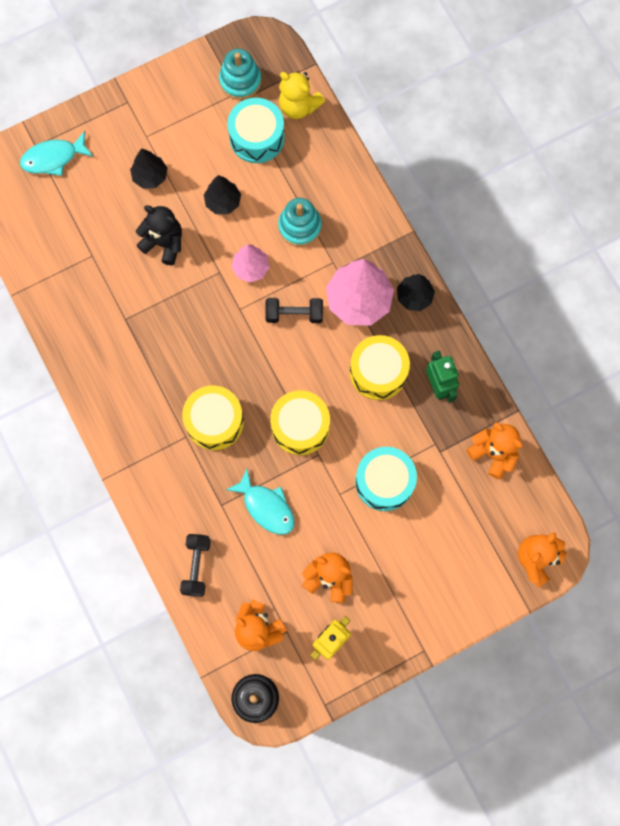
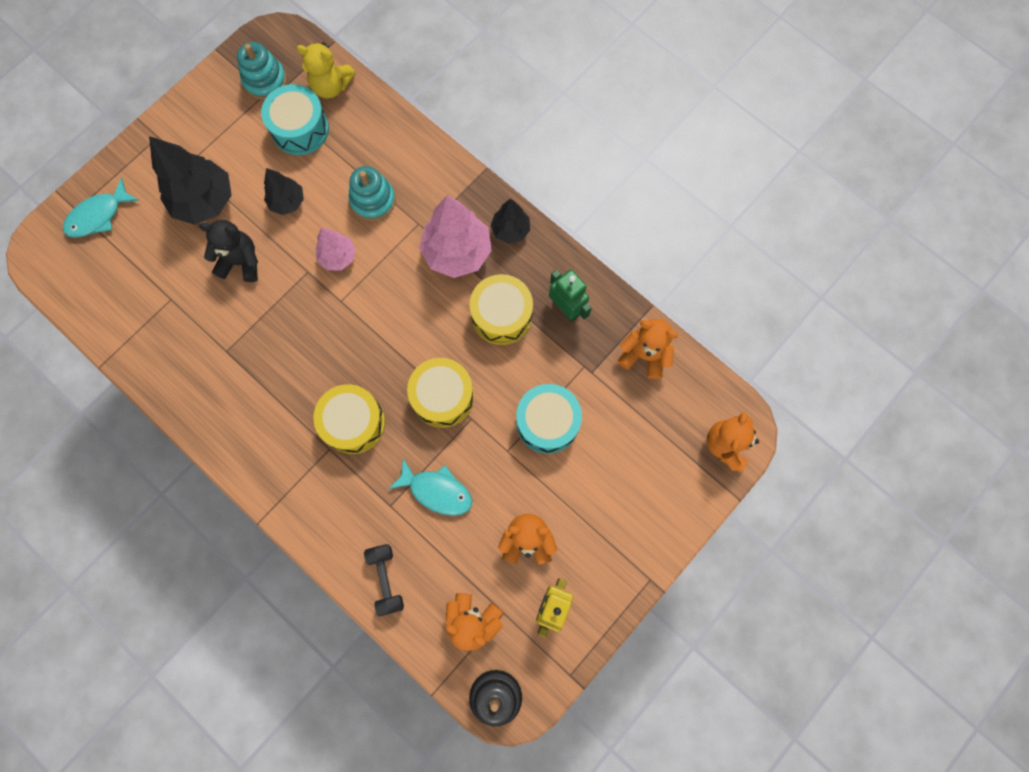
camera: 20 degrees left, 0 degrees up
(150, 176) = (204, 201): black tree -> black tree, size x1.77
(294, 314) = (397, 287): black dumbbell -> none

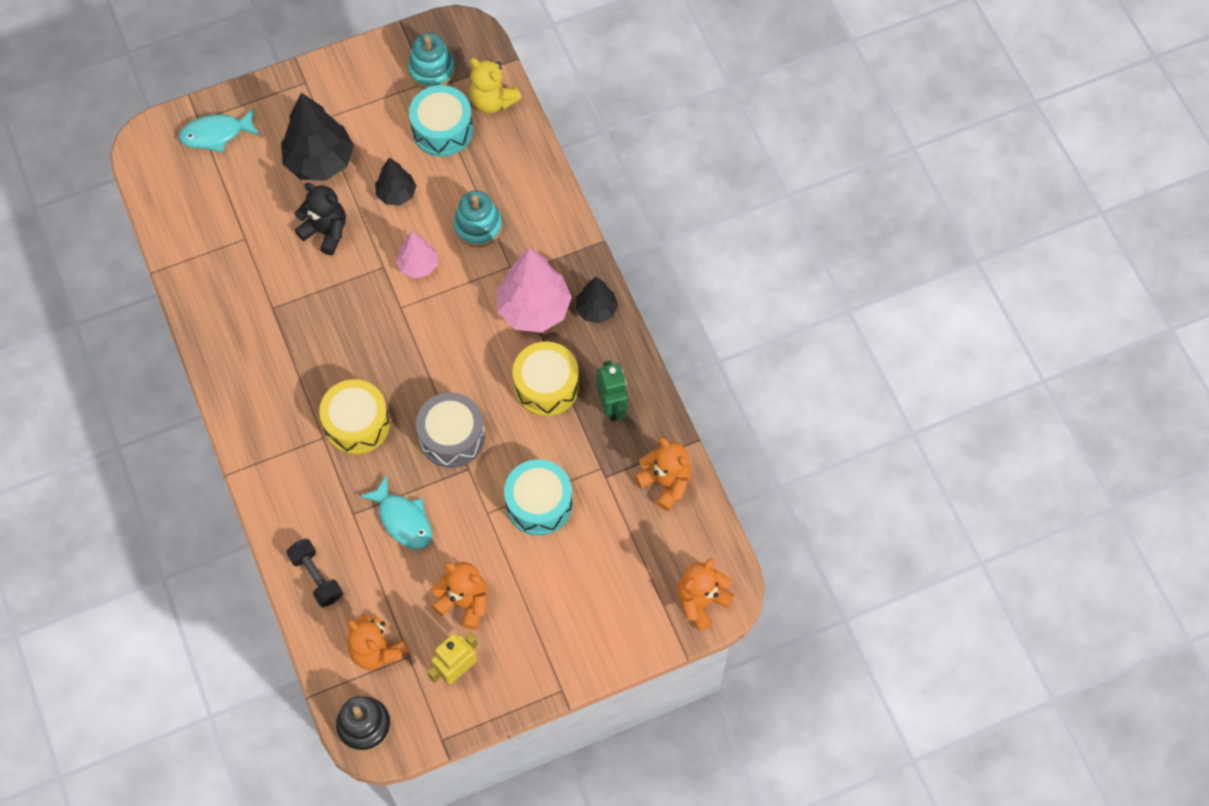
camera: 25 degrees right, 10 degrees down
(386, 579) = (316, 577): black dumbbell -> black dumbbell turned 45 degrees counterclockwise
(443, 396) = (452, 437): yellow drum -> grey drum

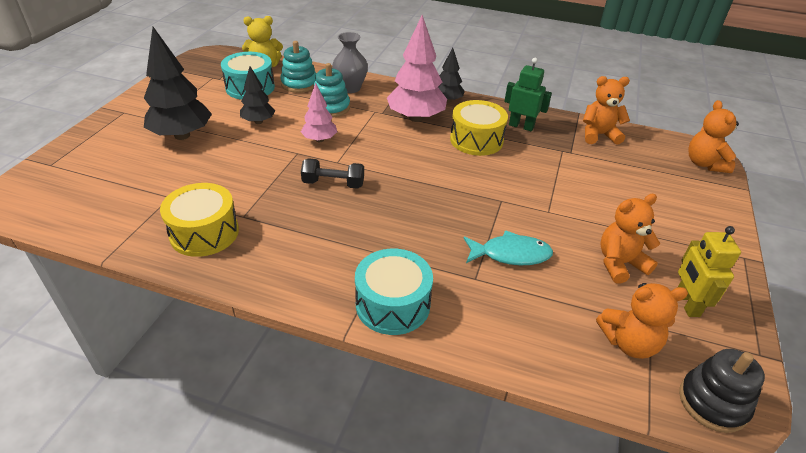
camera: 50 degrees left, 25 degrees down
(216, 134) = (76, 163): turquoise fish -> none
(316, 577) = (515, 338): black dumbbell -> black dumbbell (333, 183)
(326, 231) = (232, 160): black teddy bear -> none
(357, 424) = (398, 230): yellow drum -> yellow drum (204, 233)
(432, 70) = (209, 72): turquoise stacking toy -> turquoise stacking toy (299, 84)
(452, 437) = (466, 194): grey drum -> none
(531, 210) = (350, 88): none -> grey vase
(539, 504) = (564, 186): turquoise drum -> turquoise drum (393, 304)

